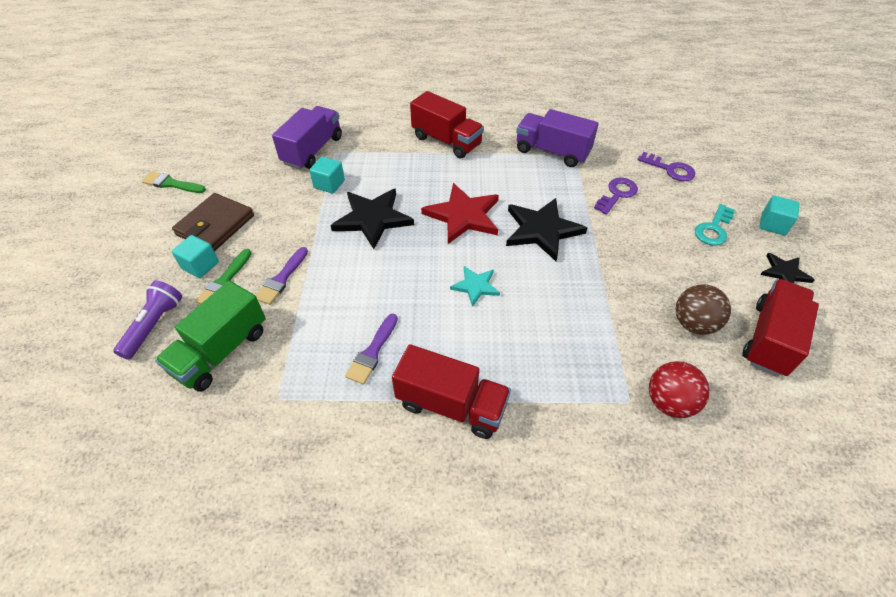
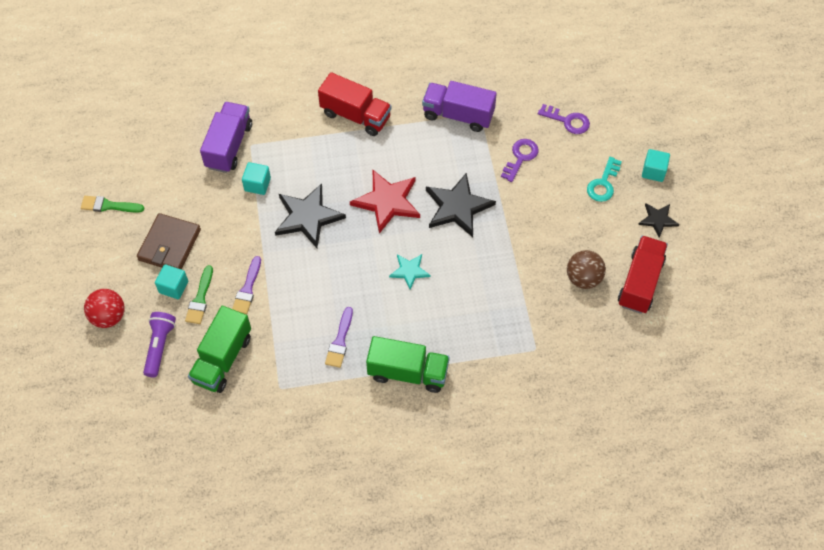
camera: 10 degrees left, 10 degrees up
(451, 405) = (408, 372): red truck -> green truck
(669, 402) = (564, 345): red ball -> red ball (108, 317)

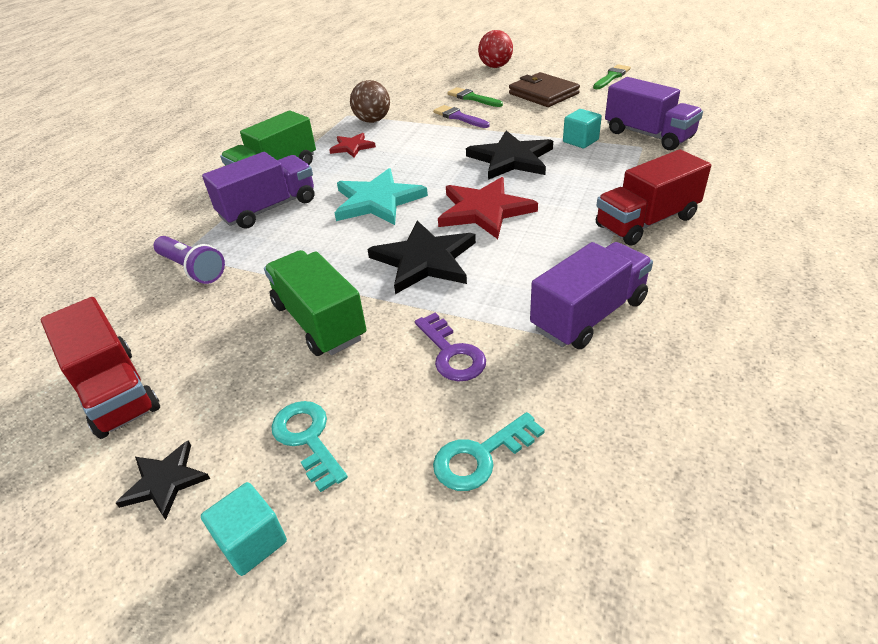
camera: 125 degrees right, 20 degrees down
(159, 346) = (446, 79): purple flashlight -> purple flashlight (192, 269)
(173, 287) = (496, 90): turquoise cube -> none
(222, 359) = (404, 98): green truck -> green truck (319, 321)
(340, 341) = (352, 147): purple brush -> red star
(409, 271) = (377, 201): turquoise star -> turquoise star, size x1.81
(457, 336) = (268, 208): none -> purple truck
(567, 121) = (480, 456): purple key -> turquoise key
(583, 278) = (199, 332): brown ball -> brown ball (372, 121)

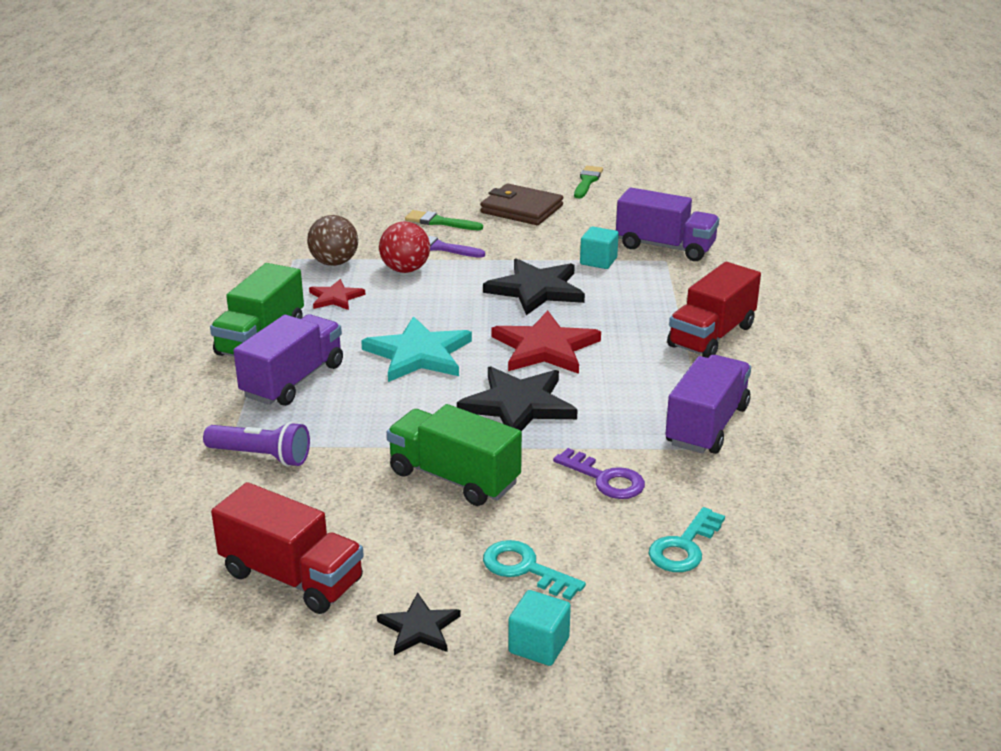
camera: 25 degrees left, 10 degrees down
(495, 67) = (439, 178): red ball -> red ball (405, 270)

